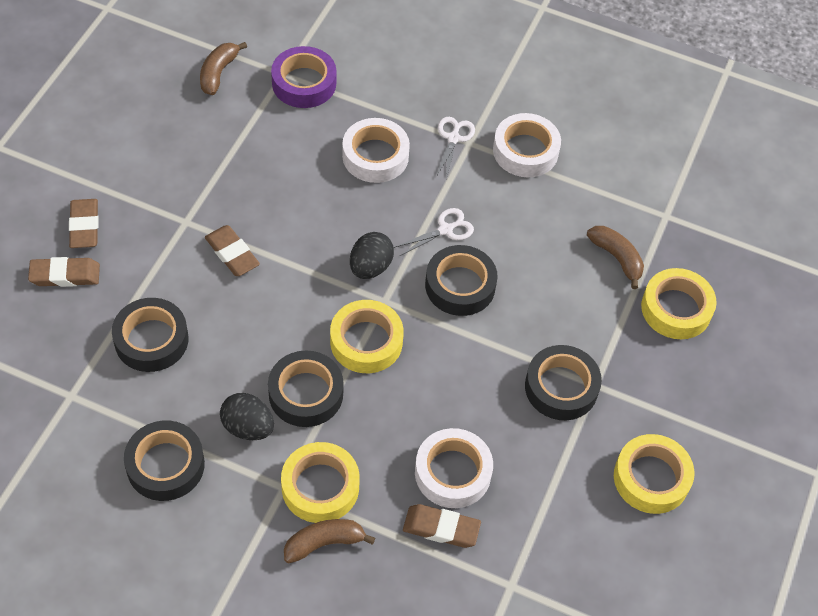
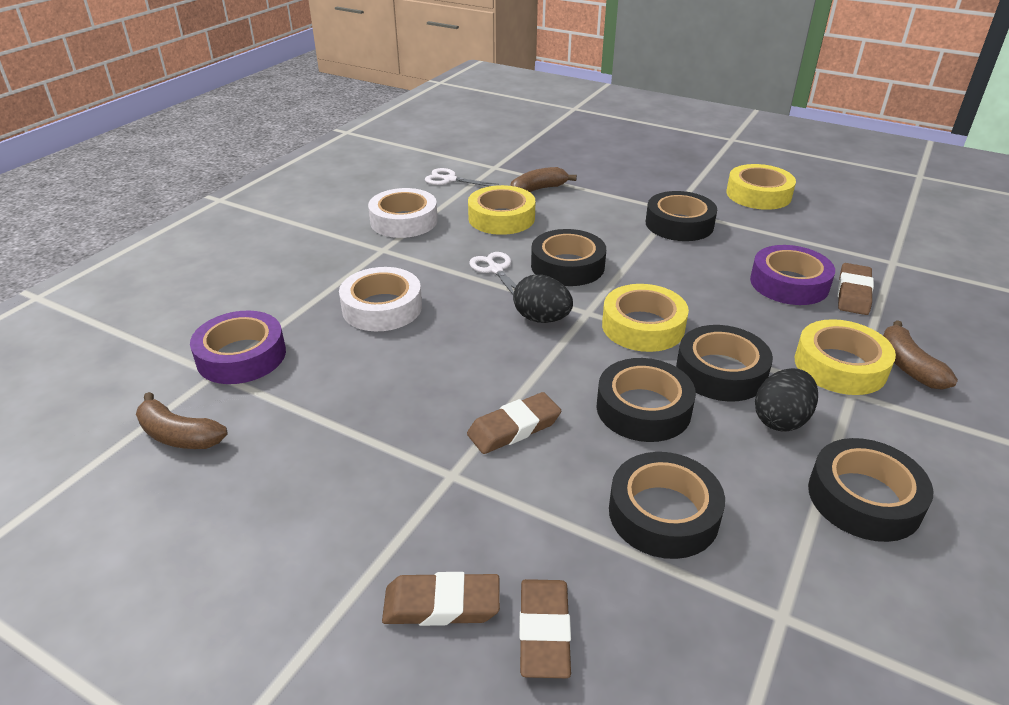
camera: 80 degrees left, 20 degrees down
(257, 335) = (643, 408): none -> black tape
(452, 472) = (789, 283): white tape -> purple tape
(453, 138) = (373, 258): white scissors -> white scissors (449, 179)
(676, 309) = (591, 171): yellow tape -> yellow tape (501, 218)

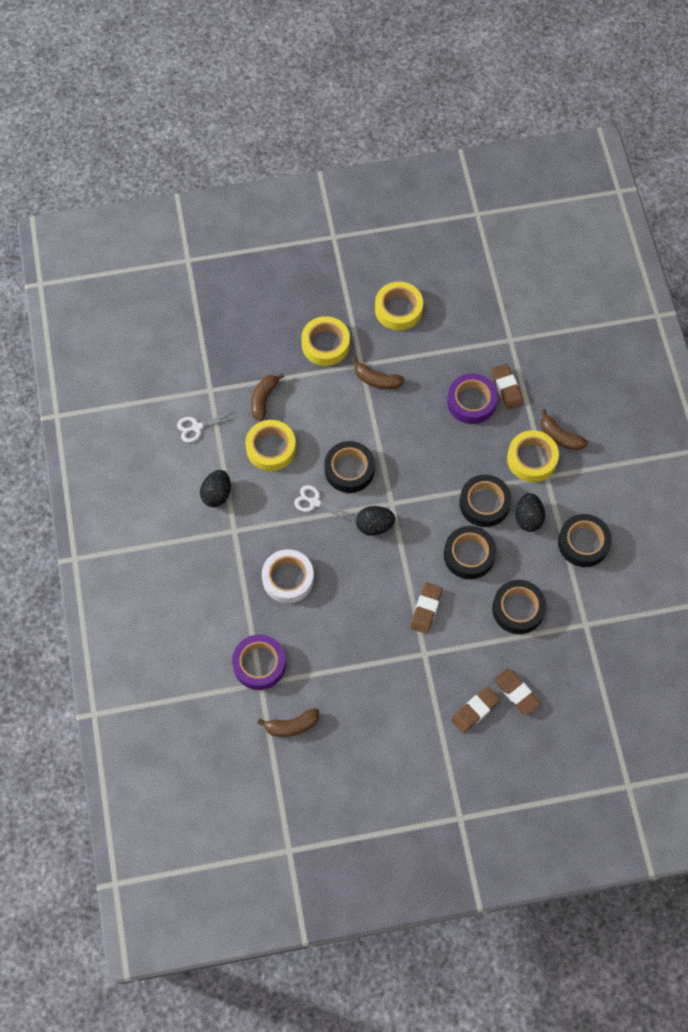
camera: 40 degrees left, 30 degrees up
(404, 221) = (217, 494): white tape -> black egg
(643, 326) = (426, 495): yellow tape -> yellow tape (325, 344)
(679, 224) = (377, 380): black tape -> brown banana

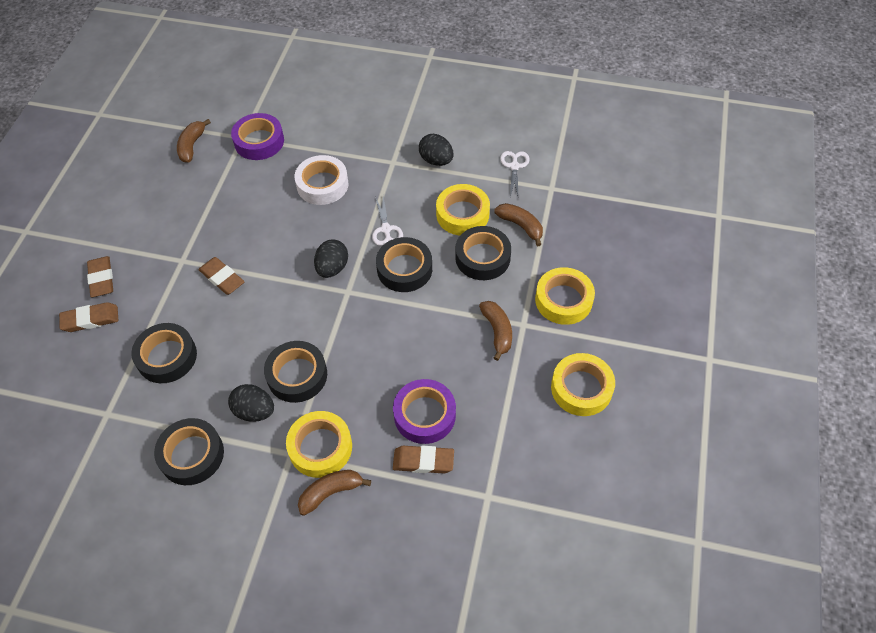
camera: 115 degrees right, 10 degrees down
(314, 502) = (386, 229): white scissors -> white scissors turned 120 degrees clockwise
(377, 380) = (497, 331): brown banana -> brown banana turned 120 degrees clockwise
(469, 555) = (251, 337): black tape -> black tape (482, 257)

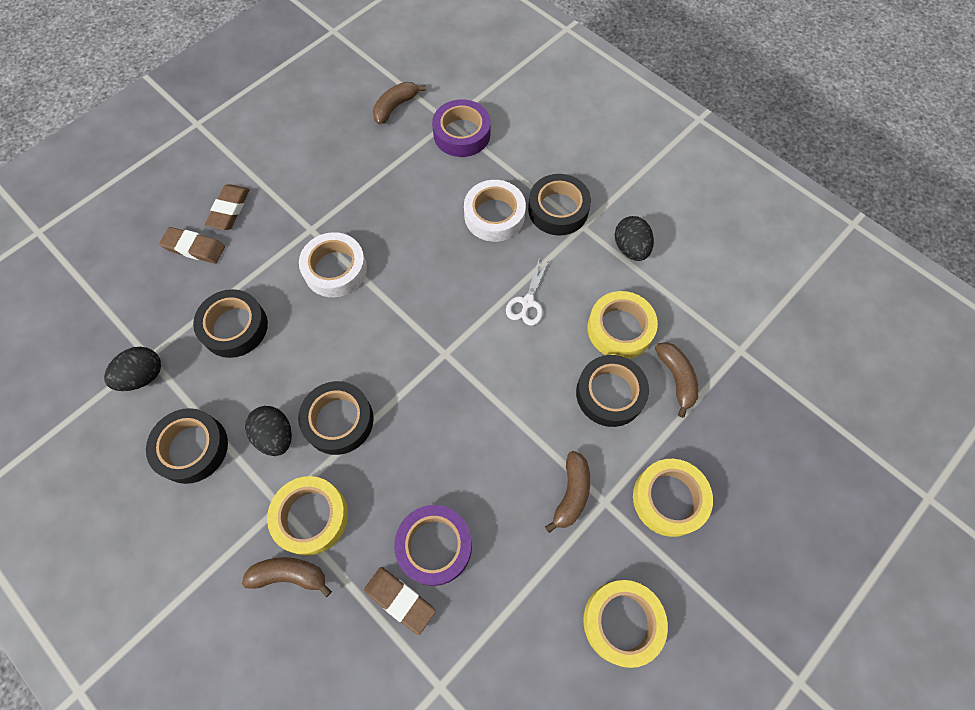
camera: 30 degrees right, 10 degrees up
(222, 278) = (335, 269): brown eraser -> white tape
(332, 268) = (446, 317): black egg -> black egg (143, 376)
(404, 269) = (518, 360): black tape -> black tape (558, 209)
(514, 166) = (714, 301): white scissors -> none

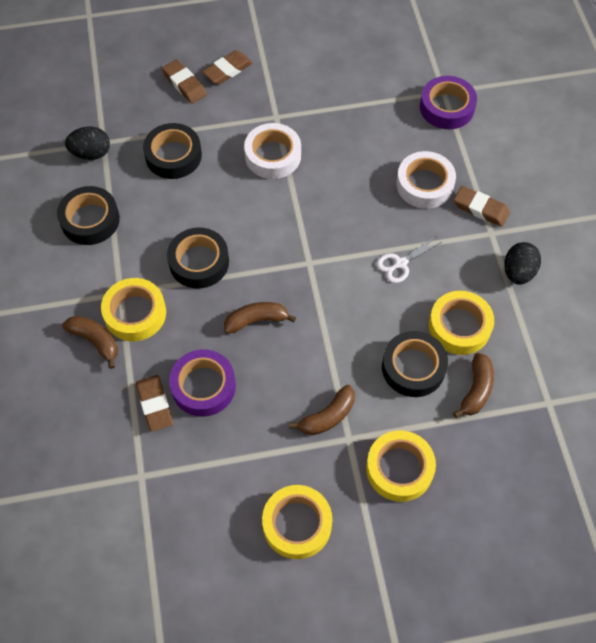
camera: 35 degrees right, 5 degrees down
(275, 436) = (149, 246): black egg -> none
(395, 107) = (409, 58): brown banana -> brown banana (256, 320)
(558, 209) = (481, 209): black tape -> brown eraser

